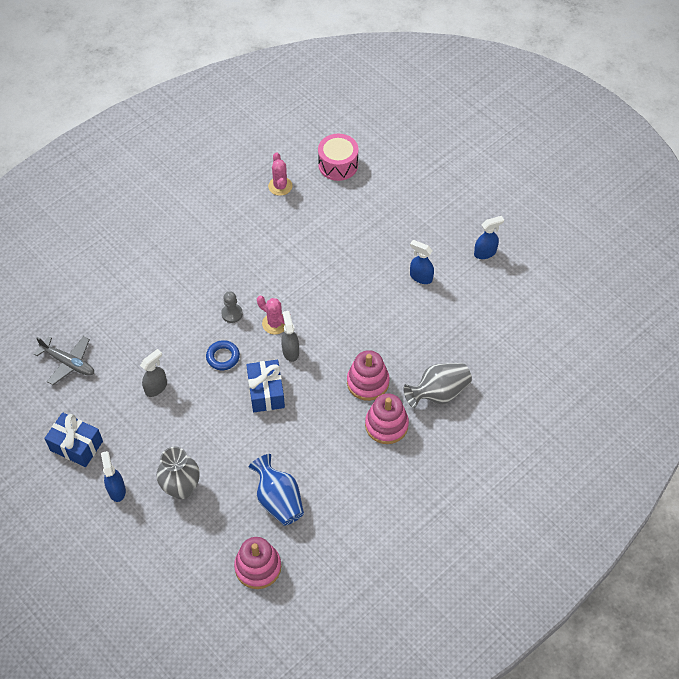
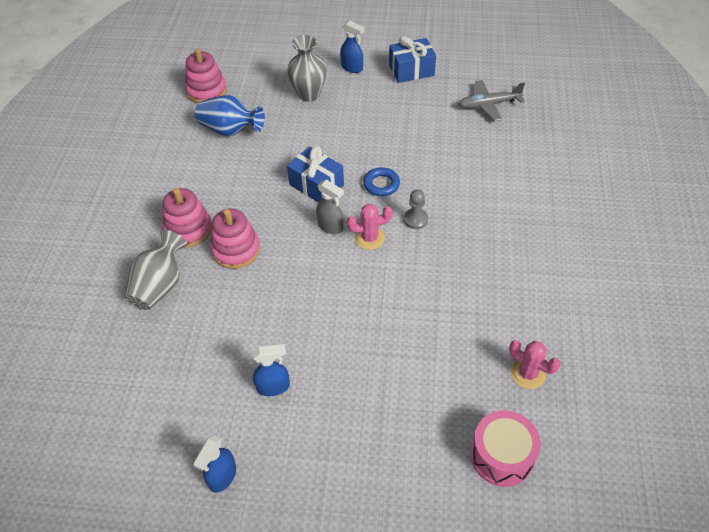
camera: 140 degrees right, 5 degrees down
(156, 387) = (405, 132): grey spray bottle -> none

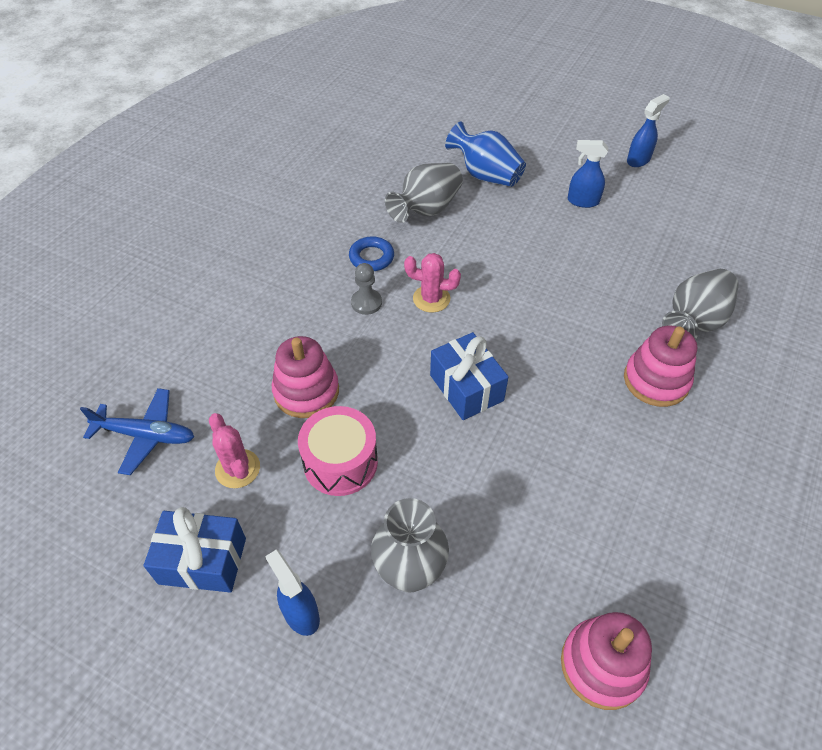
camera: 160 degrees left, 0 degrees up
(230, 130) = (571, 538): blue vase -> blue vase (486, 175)
(236, 250) = (596, 334): pink stacking toy -> pink stacking toy (306, 391)
(330, 227) = (471, 326): grey spray bottle -> none
(381, 184) = (381, 360): blue ring -> blue ring (371, 257)
(418, 323) = (426, 209): none -> grey vase
(488, 105) = (145, 435): grey plane -> blue plane
(501, 456) = (415, 118): pink drum -> pink drum (340, 462)
(527, 373) = (357, 152): pink cactus -> pink cactus (237, 469)

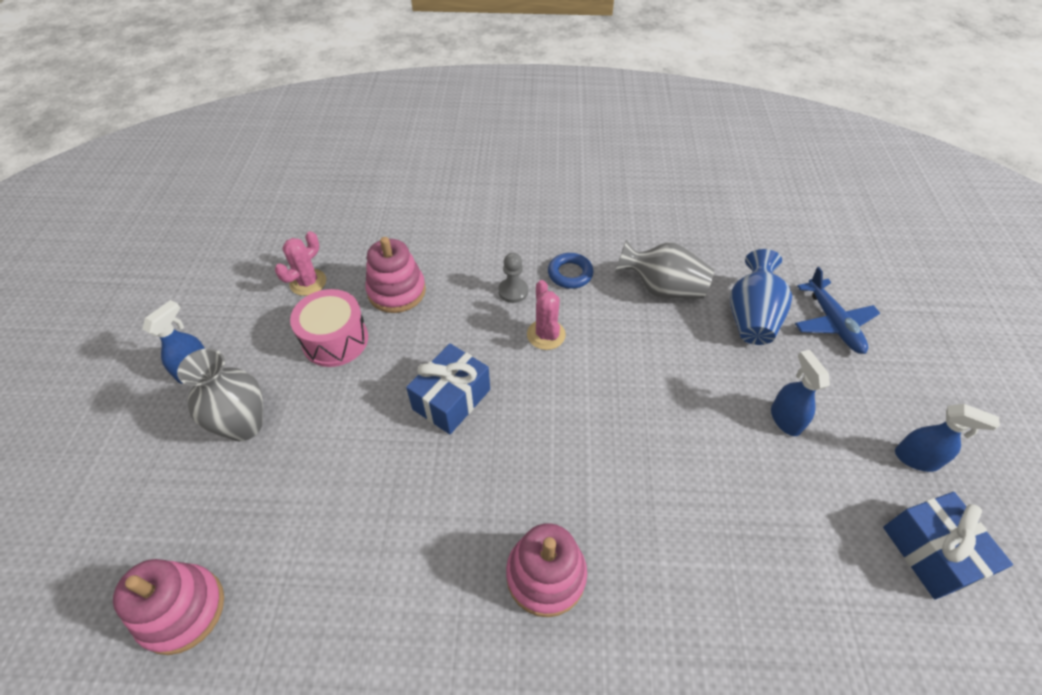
camera: 65 degrees right, 0 degrees up
(145, 435) = (320, 223): blue plane -> blue plane (832, 323)
(202, 561) = (226, 297): blue gift -> blue gift (930, 553)
(694, 321) = (665, 599): grey vase -> none

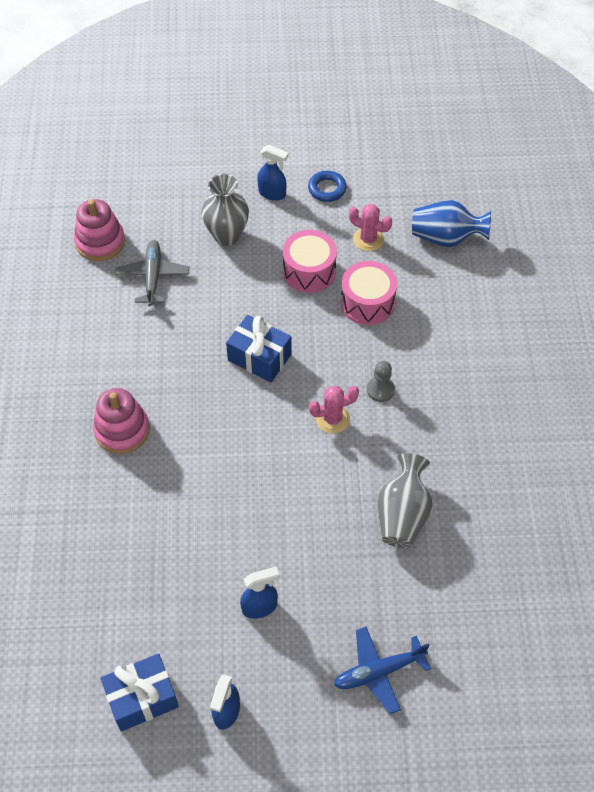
camera: 85 degrees right, 5 degrees up
(282, 526) = (153, 277): none -> grey plane
(397, 291) = (367, 303): pink stacking toy -> pink drum
(570, 274) = (410, 435): blue ring -> blue ring (327, 189)
(751, 317) = (376, 594): blue vase -> blue vase (446, 238)

